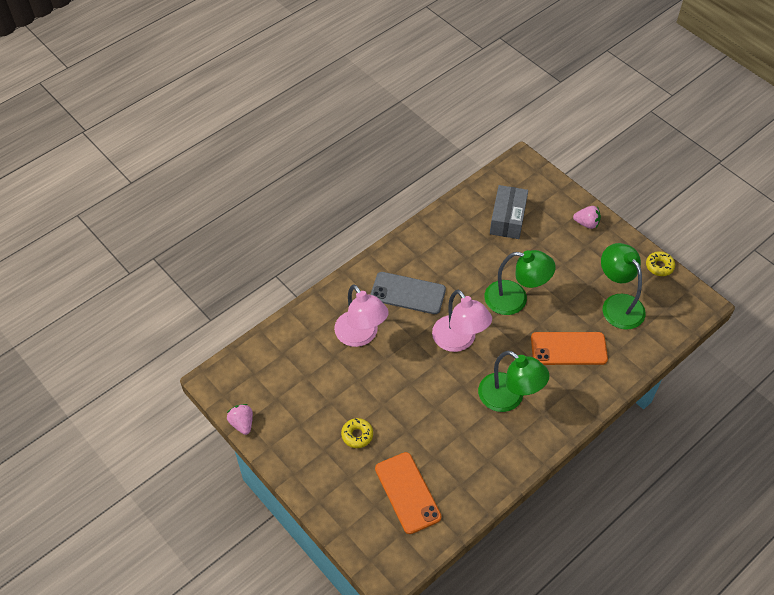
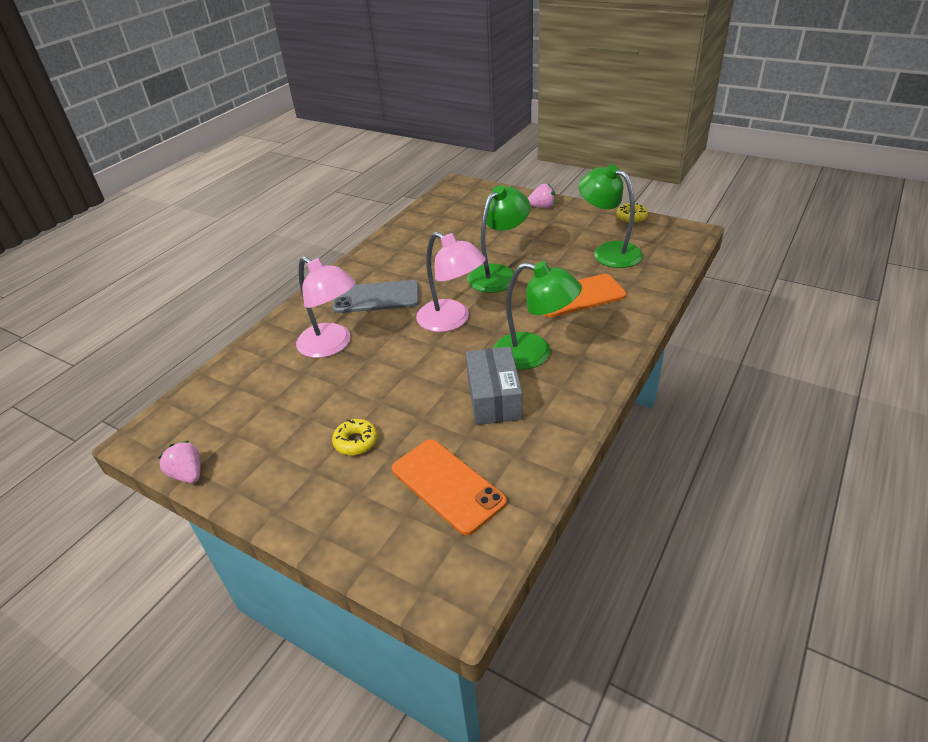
camera: 15 degrees left, 15 degrees down
(507, 219) = (461, 221): grey box -> grey box (494, 398)
(515, 299) = (498, 274): green lamp -> green lamp turned 45 degrees counterclockwise

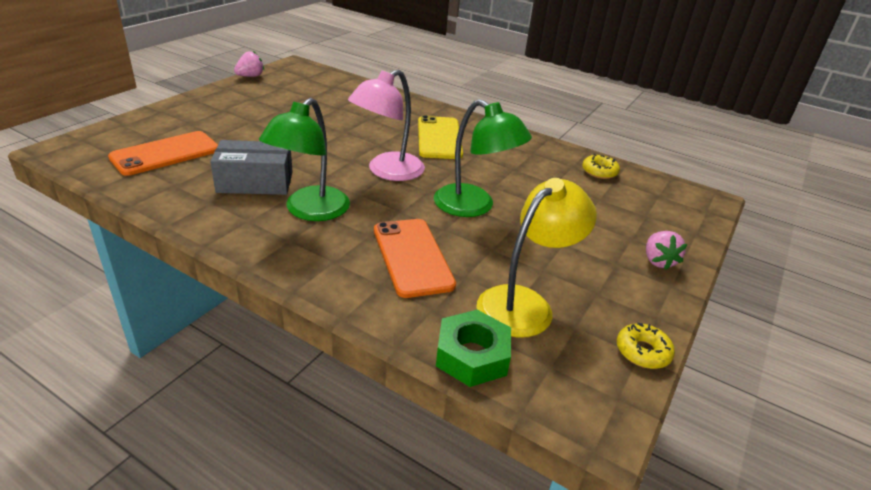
camera: 85 degrees right, 5 degrees down
(332, 345) = (369, 118): pink lamp -> none
(356, 442) = (242, 123): yellow donut -> yellow donut (599, 172)
(376, 297) = (439, 138): grey phone -> yellow phone
(608, 252) = (525, 303): green lamp -> yellow lamp
(665, 268) = (472, 355): none -> green nut

